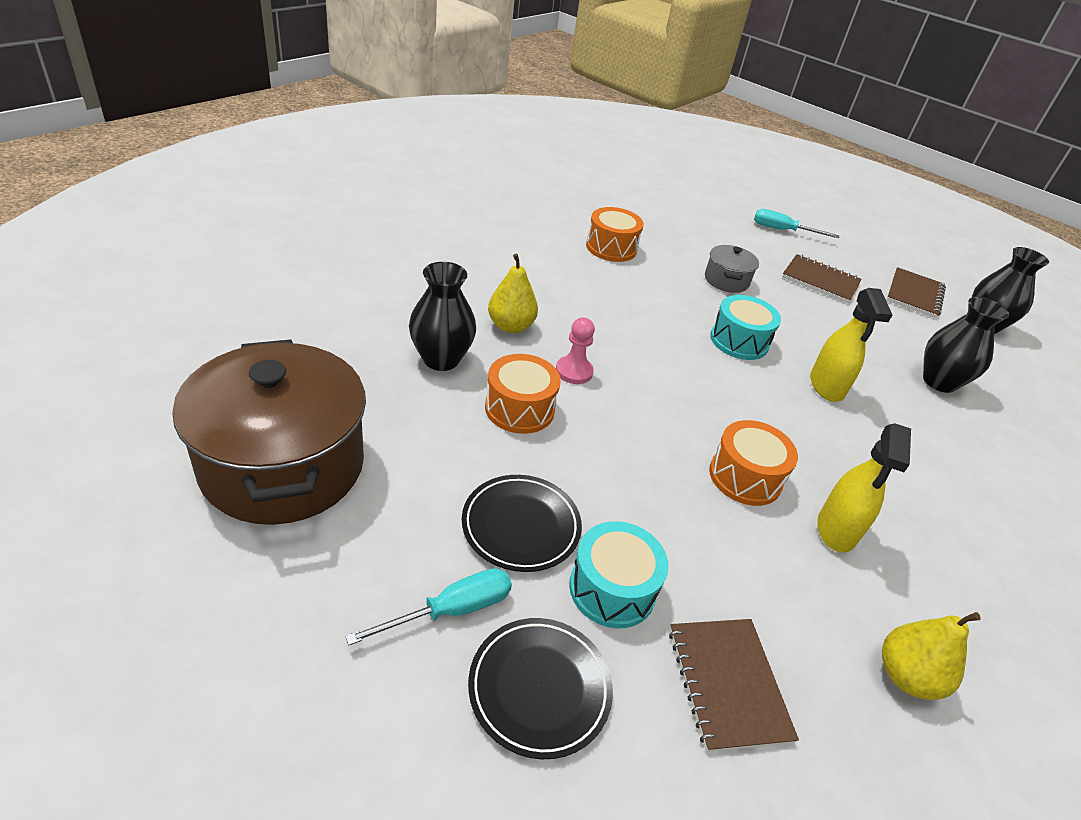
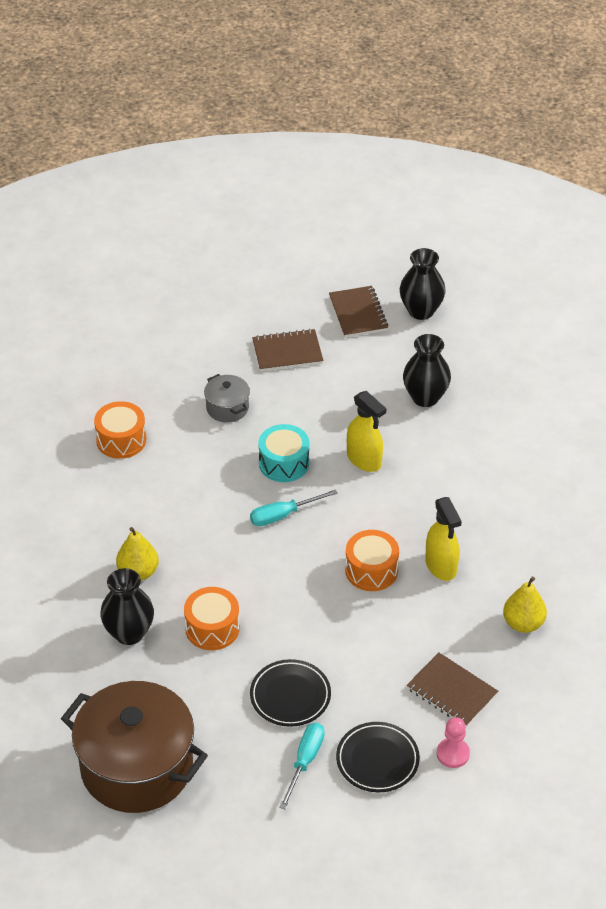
camera: 35 degrees left, 5 degrees up
(574, 371) = (213, 575): pink pawn -> pink pawn (453, 754)
(612, 589) = (364, 690): turquoise drum -> none
(782, 230) = (218, 311): turquoise screwdriver -> turquoise screwdriver (283, 515)

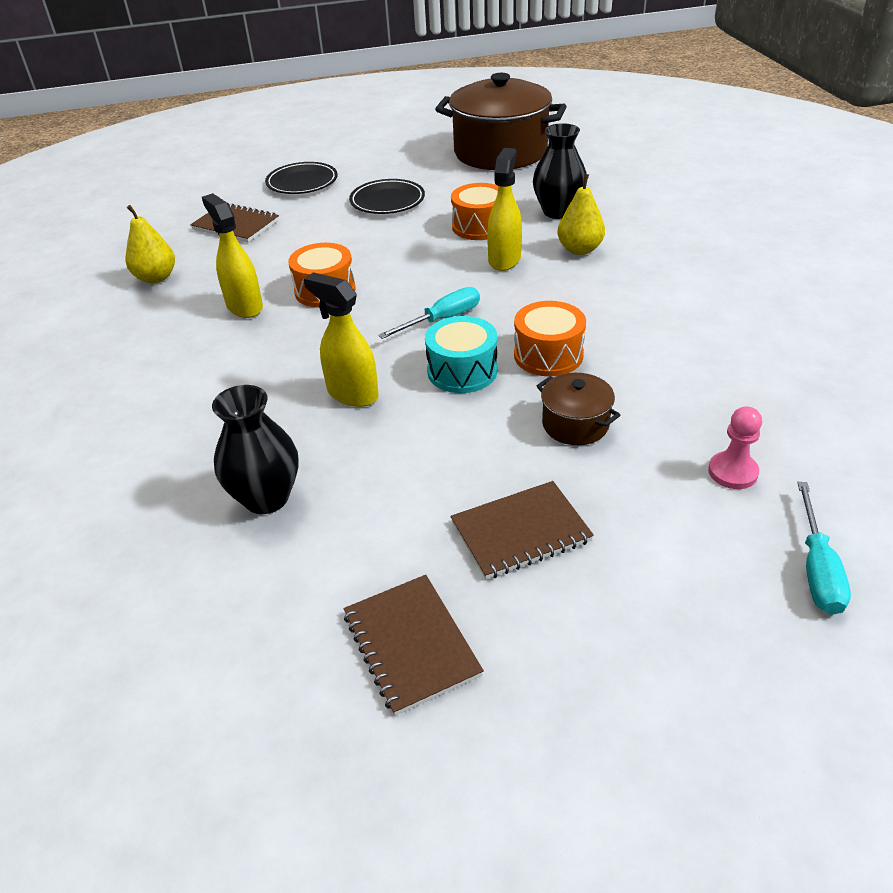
camera: 170 degrees right, 5 degrees down
(121, 440) = (696, 358): orange drum -> orange drum (548, 355)
(208, 574) = (504, 259): none -> yellow spray bottle
(227, 408) = (575, 424): grey pot -> brown pot
(305, 761) = (363, 173): turquoise screwdriver -> turquoise screwdriver (817, 568)
(421, 311) = (279, 680): black vase -> none
(453, 754) = (236, 194): pink pawn -> pink pawn (732, 472)

